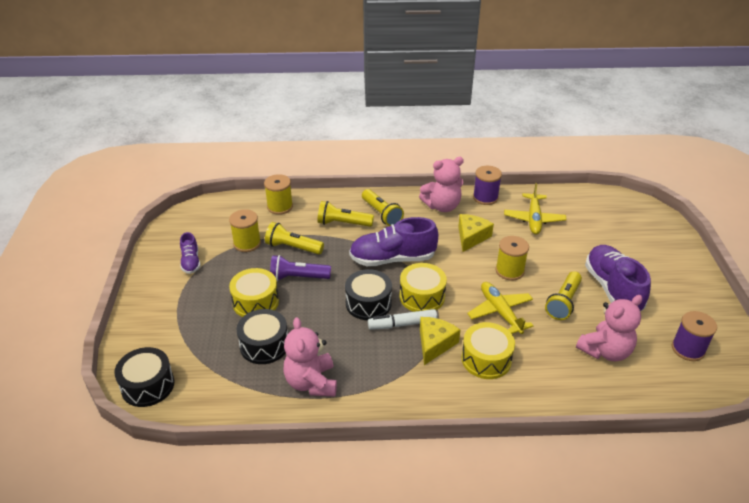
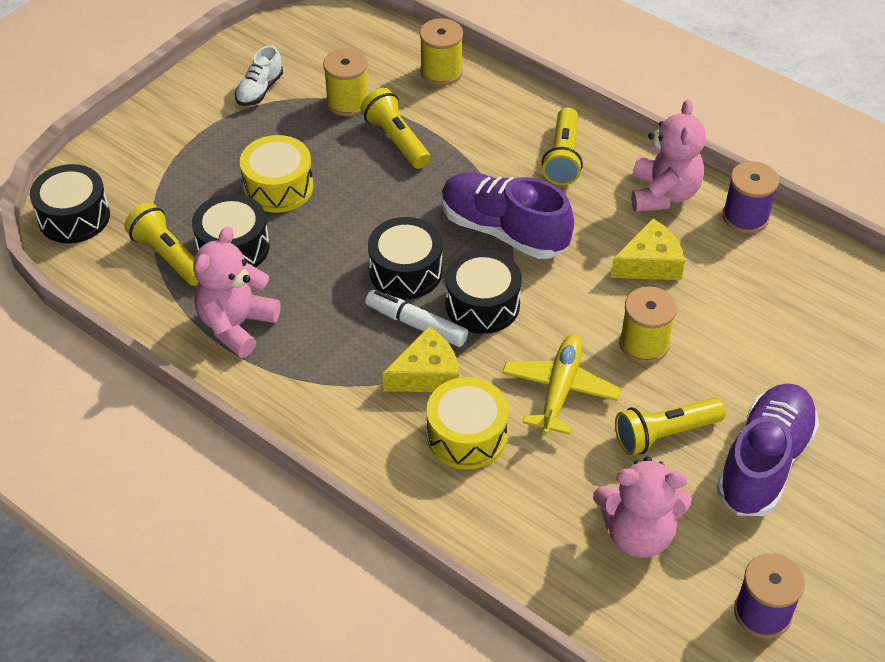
camera: 40 degrees right, 10 degrees up
(191, 262) = (259, 90): purple shoe -> white shoe
(297, 277) = (359, 184): purple flashlight -> none
(343, 223) = (496, 142): yellow flashlight -> yellow flashlight (168, 256)
(422, 296) = (482, 304): yellow drum -> black drum
(442, 206) = (663, 194): pink teddy bear -> pink teddy bear turned 105 degrees counterclockwise
(534, 219) = (778, 292): yellow plane -> none

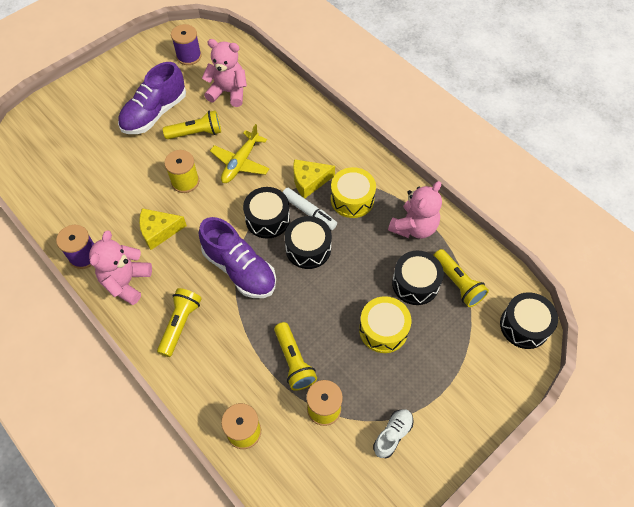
camera: 170 degrees left, 10 degrees up
(466, 436) = (296, 146): yellow drum -> yellow drum (352, 199)

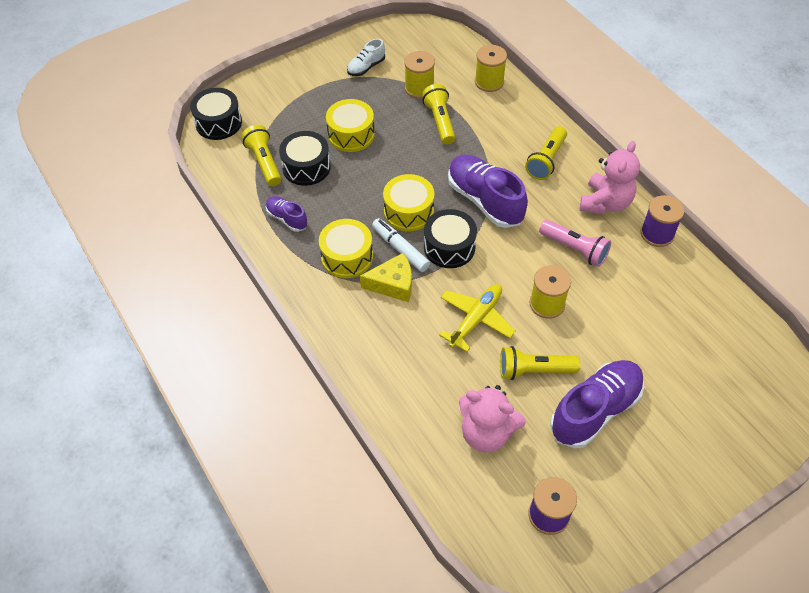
camera: 170 degrees left, 5 degrees down
(159, 231) = (575, 249): yellow cheese -> pink flashlight
(308, 248) = (408, 211): black drum -> yellow drum
(414, 227) = (287, 219): pink teddy bear -> purple shoe

